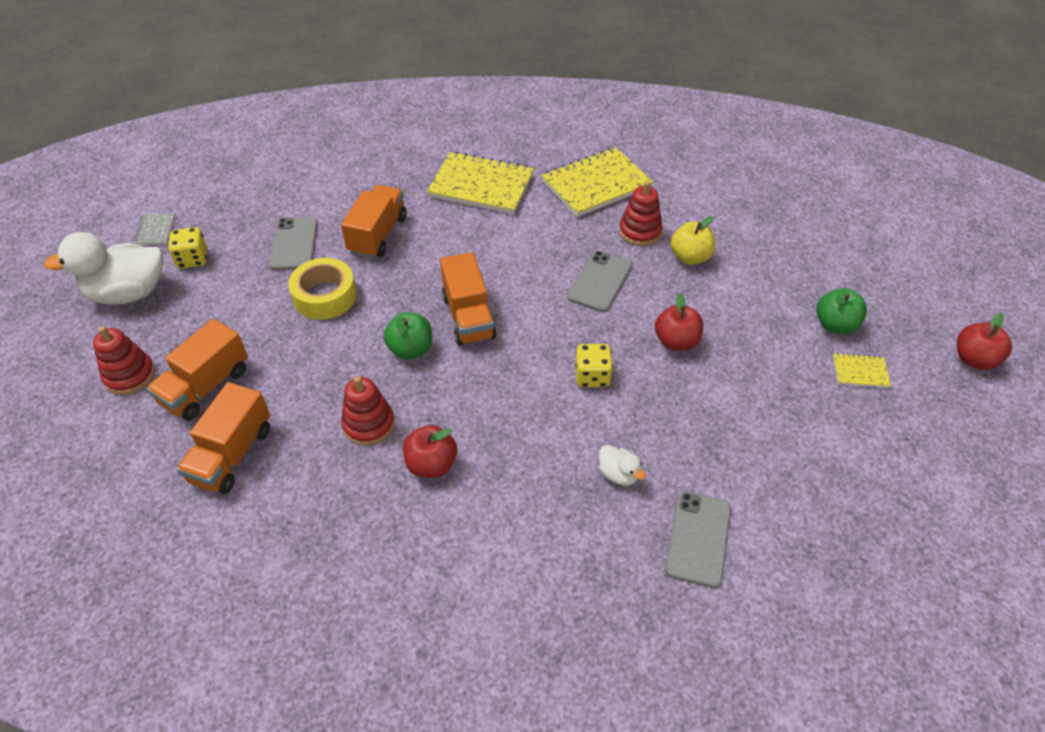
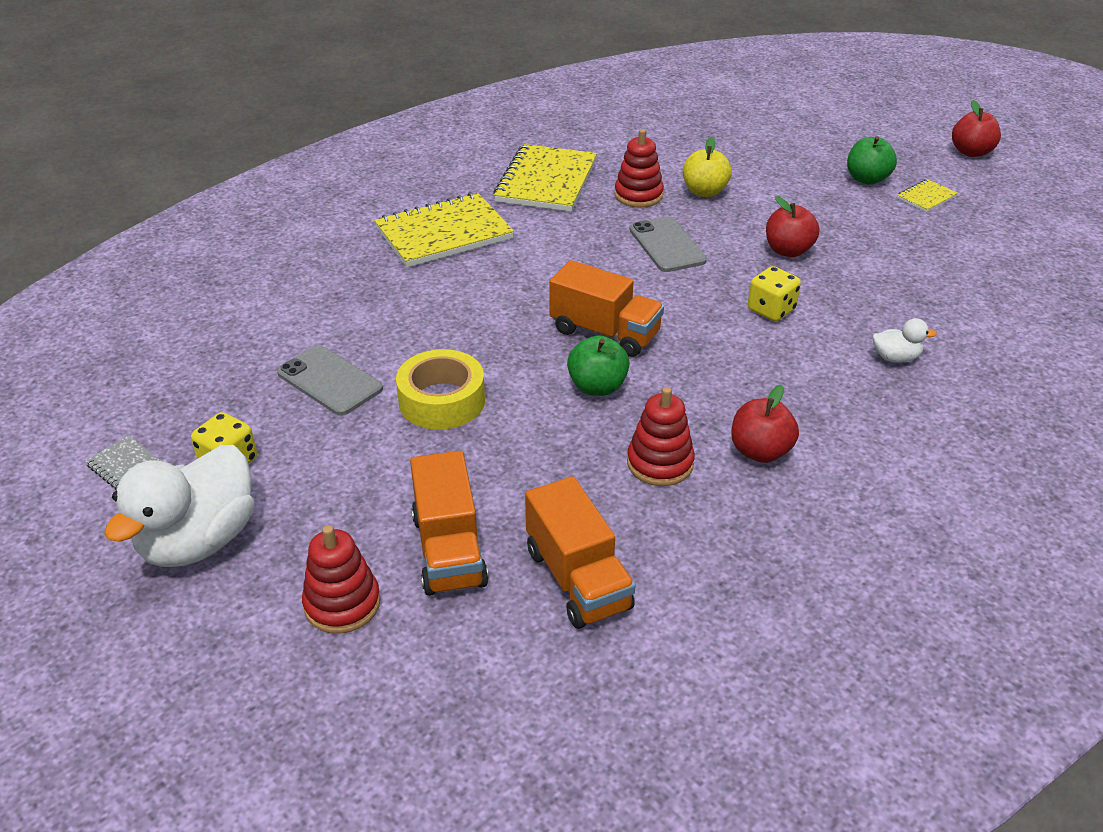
camera: 45 degrees left, 10 degrees down
(378, 235) = (408, 324): orange truck -> none
(698, 538) = (1005, 358): grey phone -> none

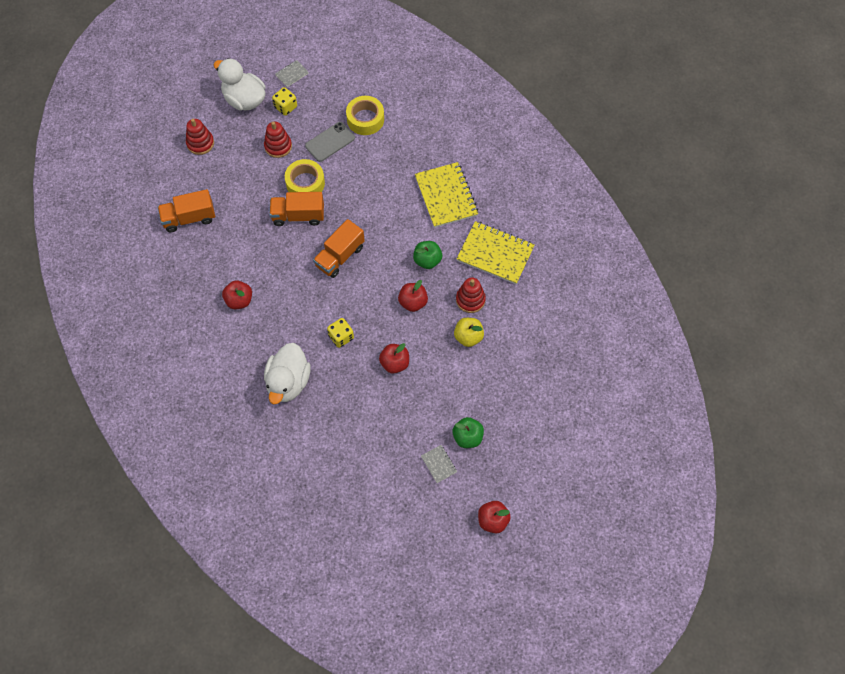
camera: 100 degrees right, 25 degrees up
(269, 341) = (365, 119): none -> yellow tape
(449, 550) = (216, 178): orange truck -> orange truck (298, 216)
(597, 387) = (299, 245): green apple -> green apple (427, 260)
(660, 463) = (243, 259): red stacking toy -> red stacking toy (278, 146)
(667, 245) = (413, 302): grey phone -> red apple
(895, 358) = (288, 382): white duck -> white duck, size x2.22
(926, 197) = (439, 464): yellow notebook -> grey notebook

